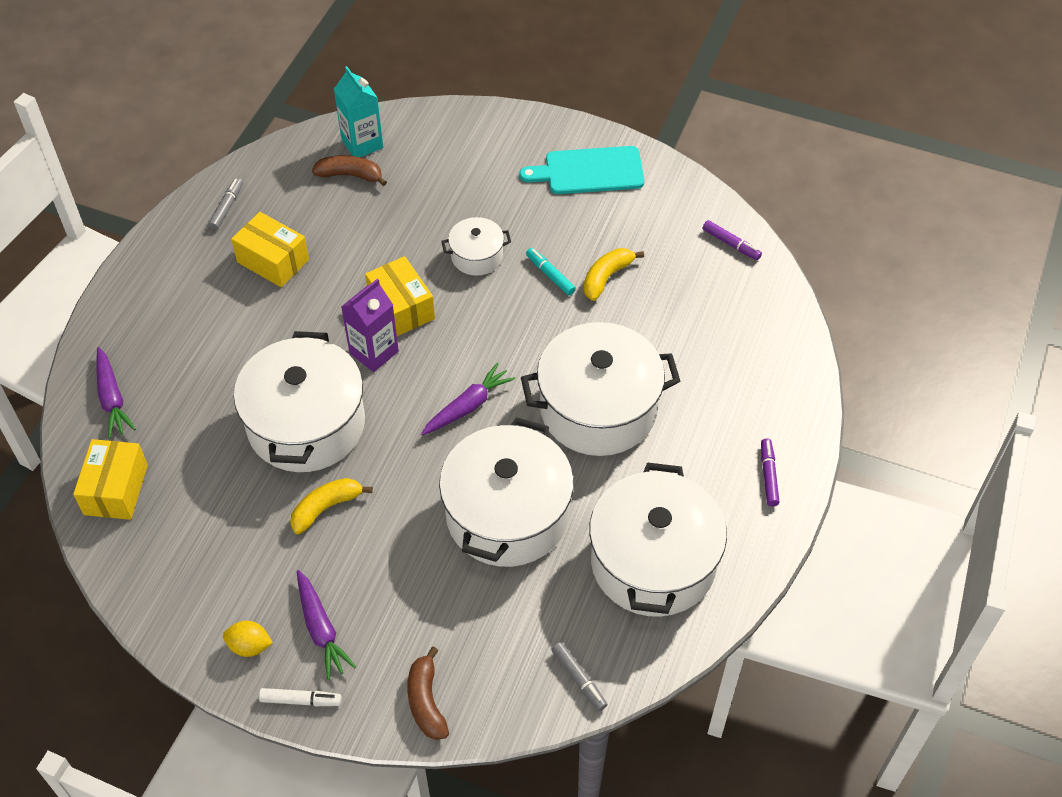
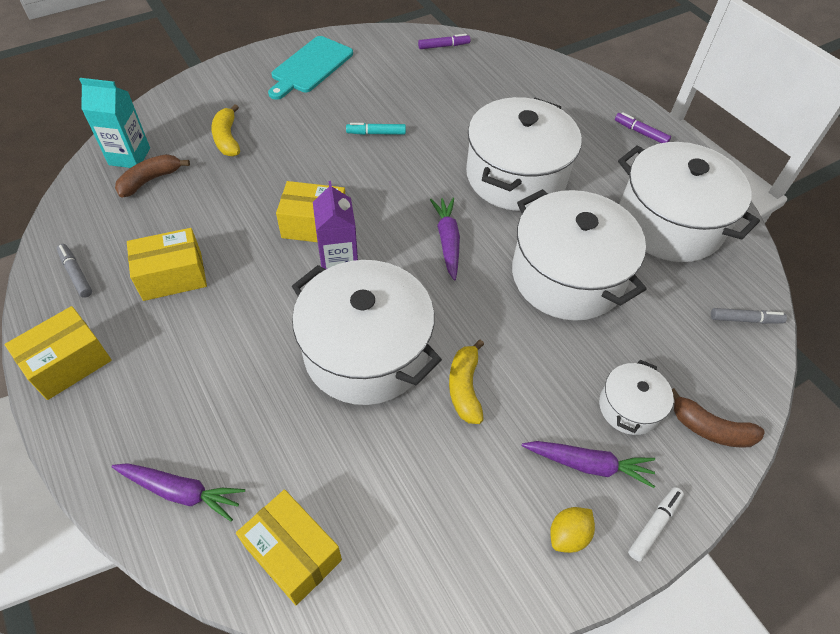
camera: 55 degrees left, 0 degrees up
(154, 264) = (68, 363): none -> yellow box
(477, 256) = (315, 158): white pot -> white pot (629, 407)
(606, 277) = (409, 110): yellow banana -> yellow banana (227, 138)

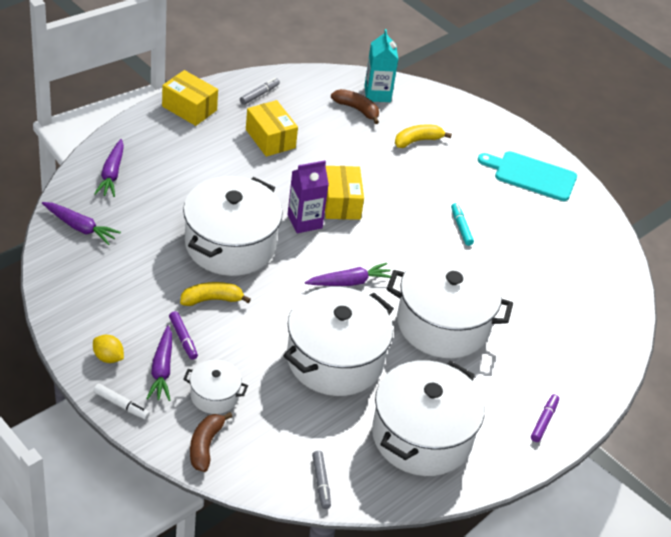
camera: 75 degrees right, 10 degrees down
(293, 553) = (80, 227): yellow box -> purple carrot
(443, 46) = (610, 264): purple marker -> purple marker (183, 339)

